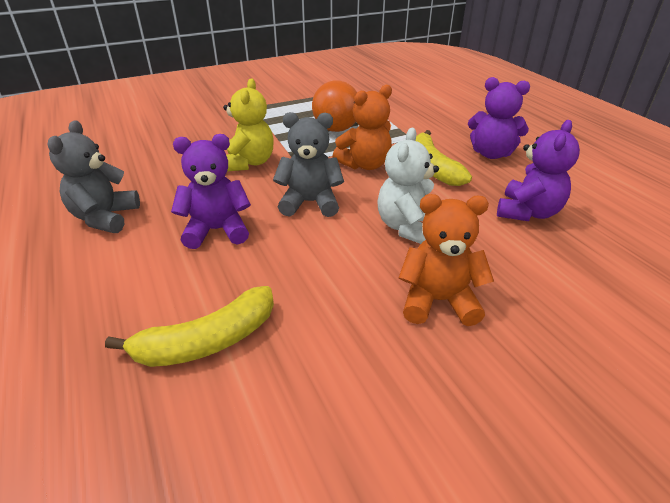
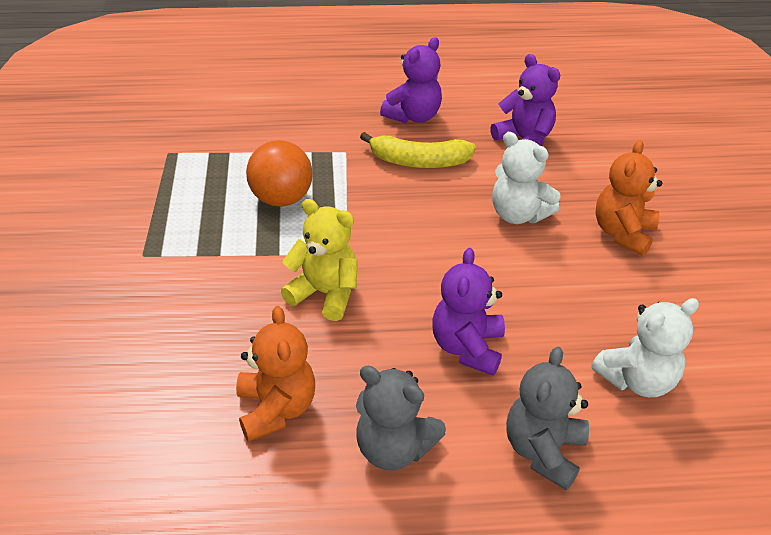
camera: 70 degrees left, 5 degrees up
(207, 341) = (637, 380): yellow banana -> white teddy bear
(310, 203) = (445, 265): grey teddy bear -> grey teddy bear (543, 451)
(365, 165) = (386, 204): orange teddy bear -> orange teddy bear (276, 409)

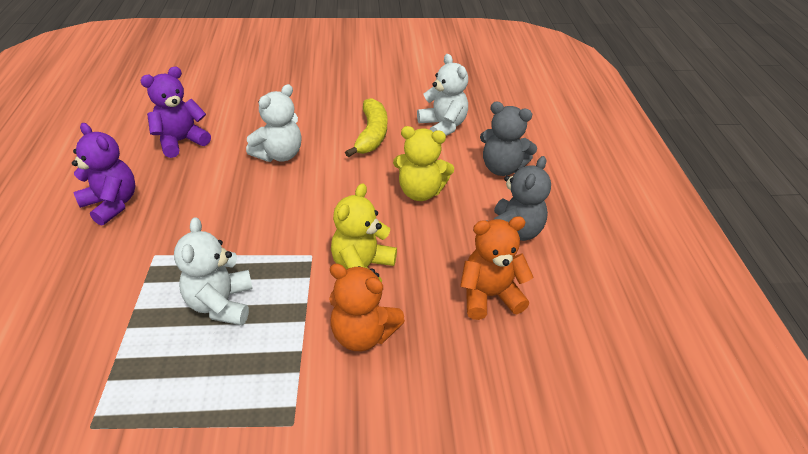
camera: 90 degrees left, 0 degrees up
(281, 199) = (221, 304): orange ball -> white teddy bear
(419, 162) = (190, 204): yellow banana -> yellow banana (371, 135)
(467, 347) = (420, 192): purple teddy bear -> yellow teddy bear
(622, 233) = (309, 111): orange teddy bear -> orange teddy bear (363, 334)

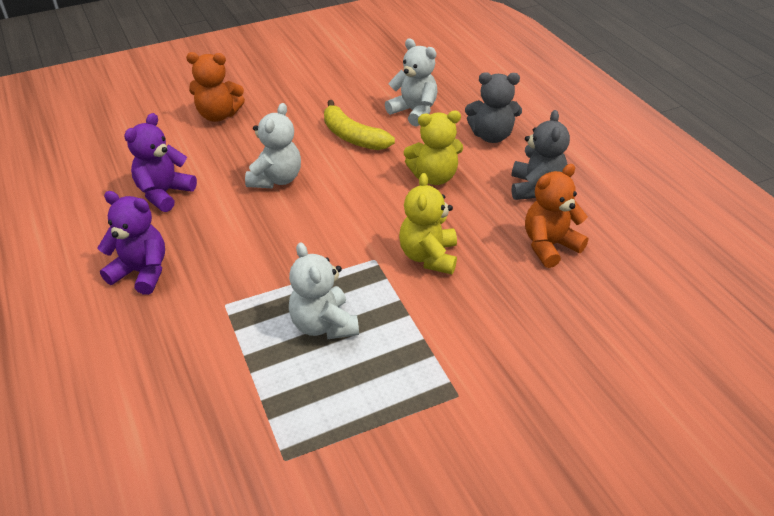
camera: 20 degrees left, 0 degrees up
(363, 334) = (466, 308): orange teddy bear -> orange teddy bear (218, 115)
(371, 135) = (352, 137): yellow banana -> yellow banana turned 150 degrees clockwise

